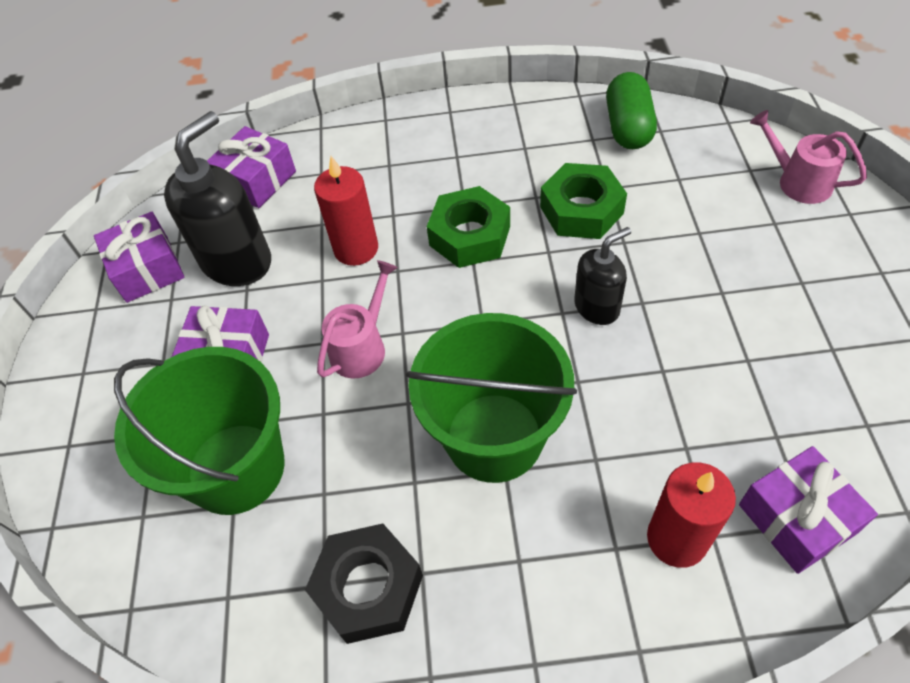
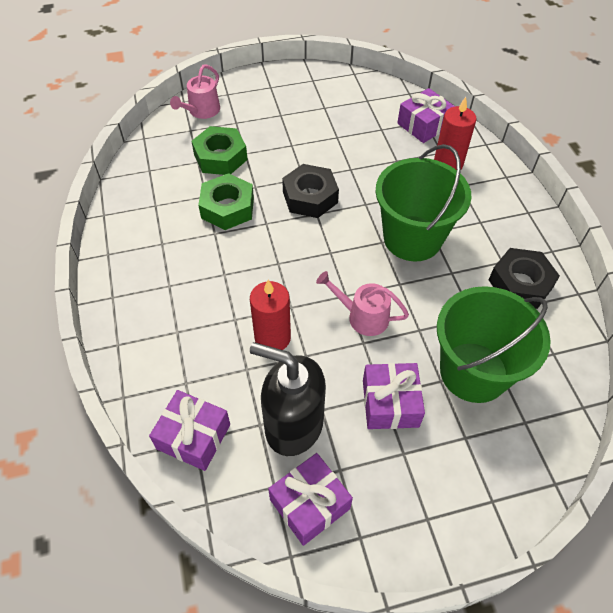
camera: 105 degrees left, 0 degrees up
(469, 236) = (254, 267): green nut -> green nut (220, 157)
(597, 307) = (310, 197): black soap dispenser -> black nut
(628, 127) = (144, 186): green capsule -> none

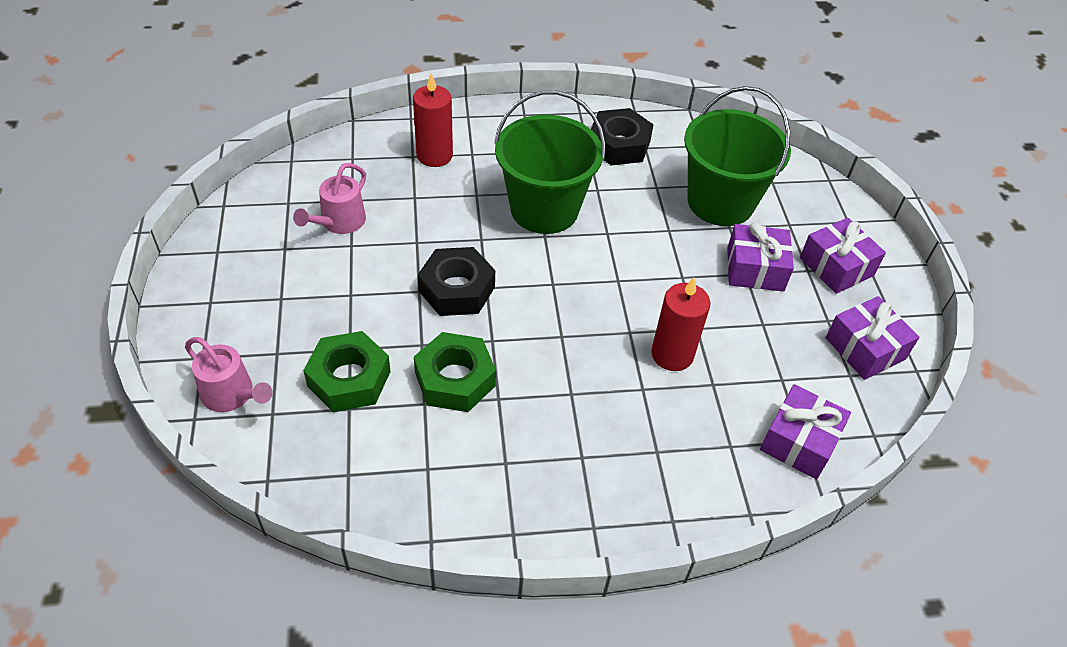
camera: 85 degrees left, 5 degrees down
(293, 425) = (782, 350): black soap dispenser -> none
(362, 316) = (649, 271): pink watering can -> pink watering can (339, 222)
(424, 125) = (359, 160): purple gift -> purple gift (836, 266)

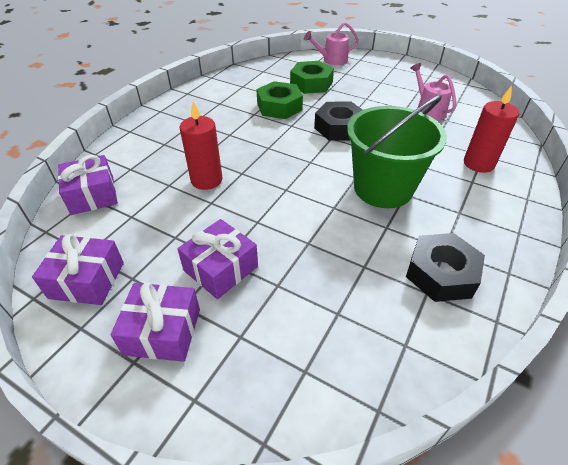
camera: 130 degrees right, 5 degrees down
(720, 202) = (311, 300): green bucket -> none

